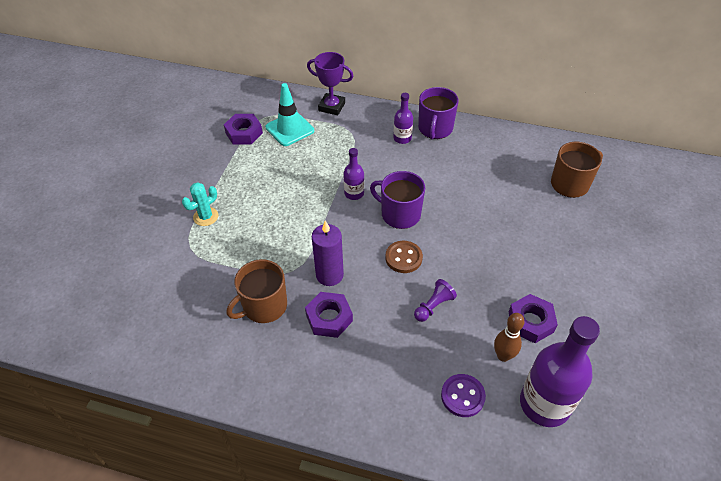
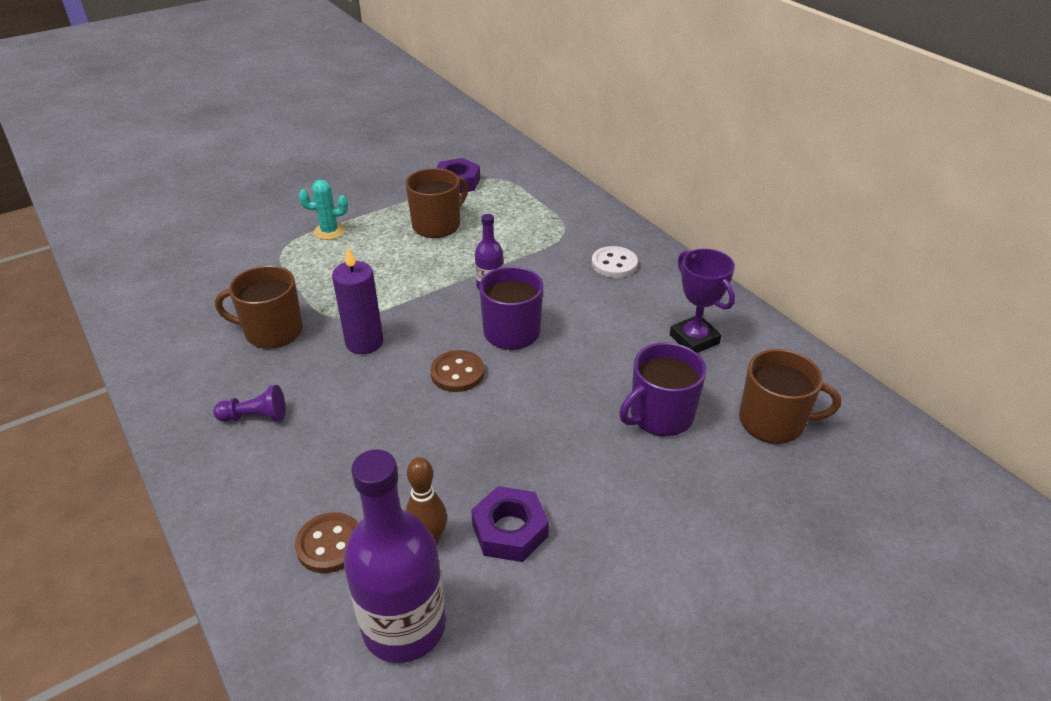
camera: 40 degrees right, 10 degrees down
(271, 171) = (437, 225): none -> brown mug
(290, 129) = (505, 199): turquoise traffic cone -> none
(329, 318) = (311, 378): purple nut -> none
(332, 107) = (576, 200): purple trophy -> purple trophy (694, 339)
(402, 138) = (614, 264): purple bottle -> white button
(433, 306) = (424, 437): purple pawn -> purple pawn (255, 417)
(435, 129) = (666, 274): purple mug -> purple mug (660, 415)
(462, 396) = (330, 544): purple button -> brown button

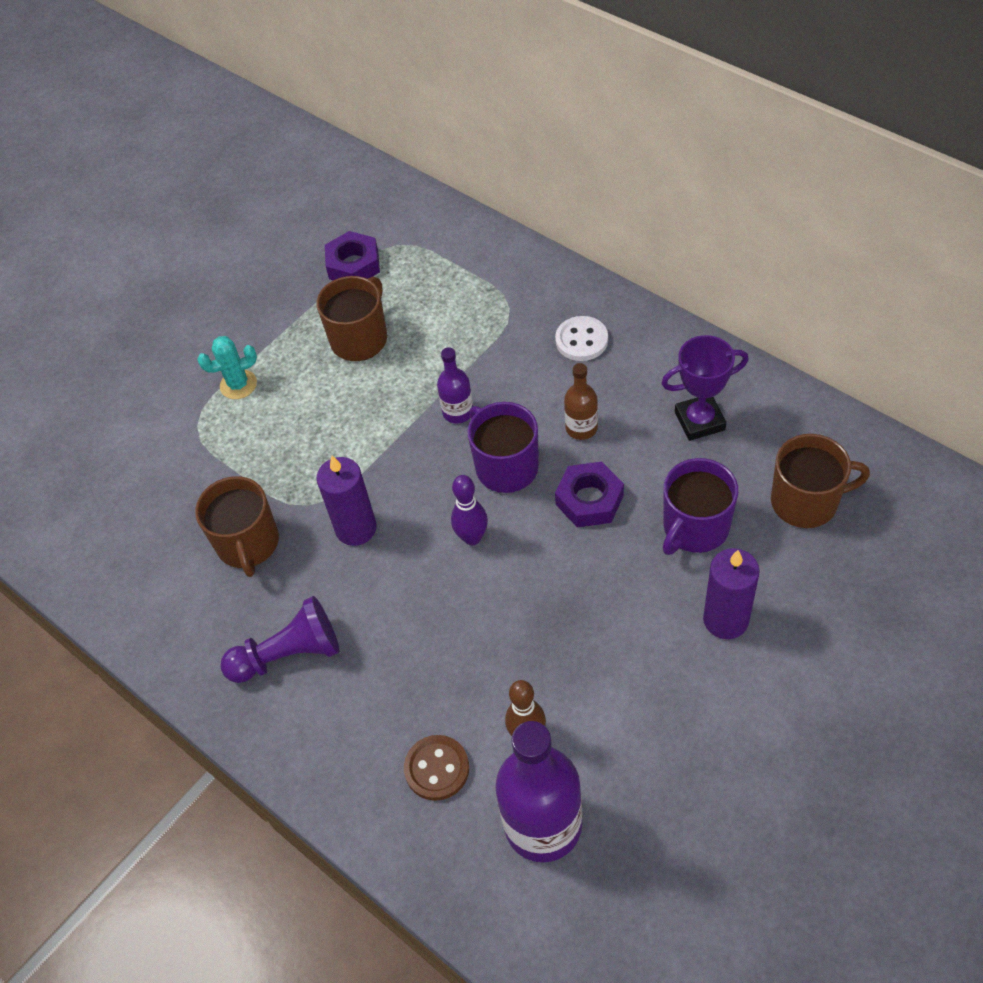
camera: 10 degrees left, 15 degrees up
(255, 417) = (289, 654): purple pawn -> purple pawn, size x1.59
(272, 331) = (248, 543): brown mug -> brown mug turned 90 degrees counterclockwise
(457, 373) = (472, 537): brown button -> purple bowling pin
(510, 530) = (598, 701): purple nut -> purple nut (589, 500)
(588, 320) = (581, 428): none -> brown bottle
(662, 496) = (725, 619): none -> purple candle
(694, 339) = (699, 421): purple trophy -> purple trophy turned 60 degrees counterclockwise

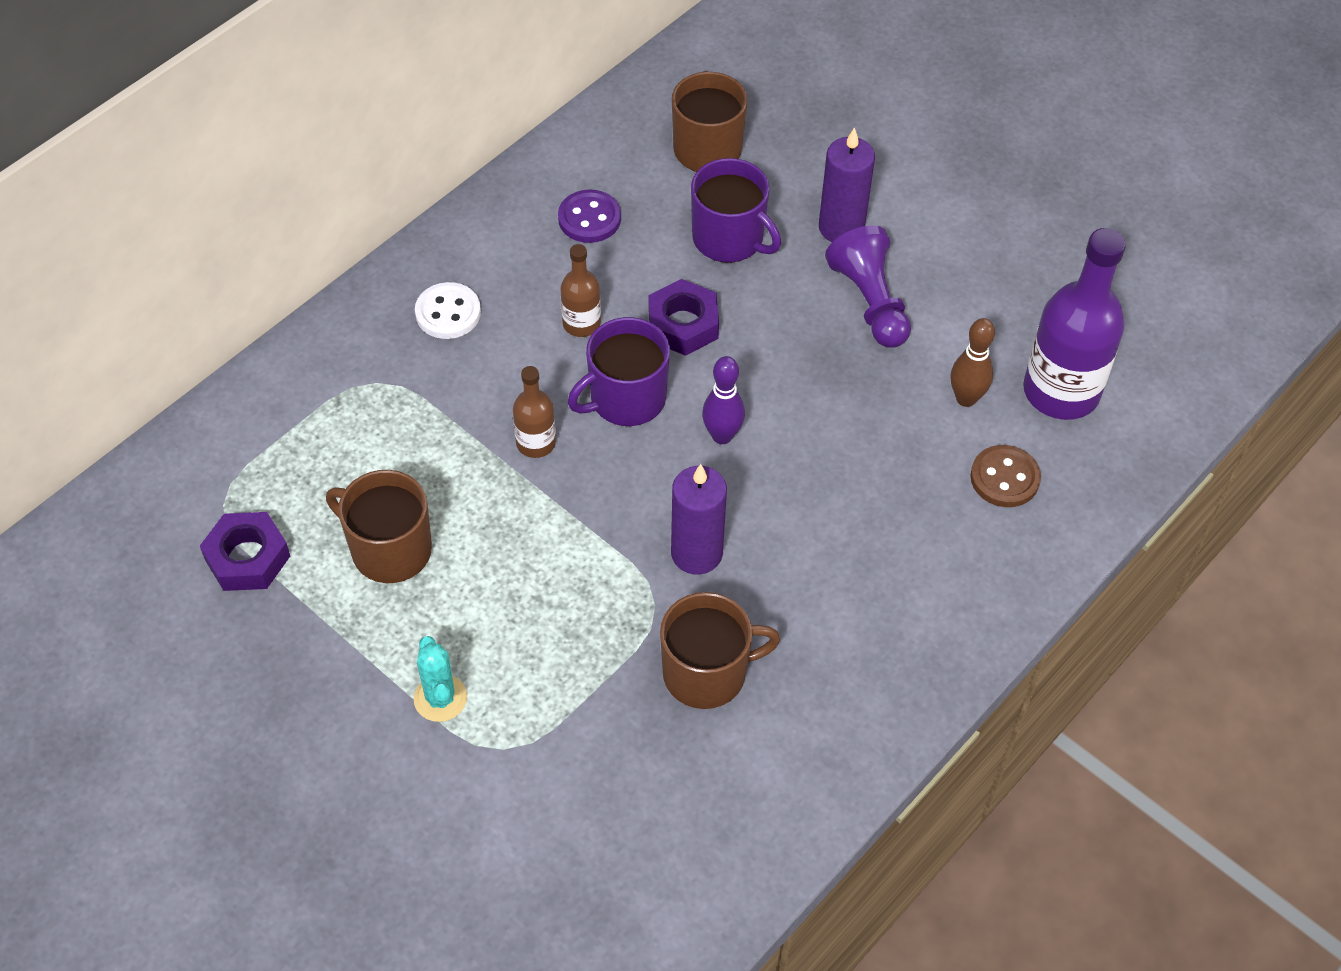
camera: 95 degrees left, 0 degrees up
(289, 654) = (866, 621): purple pawn -> purple pawn (870, 302)
(458, 412) = (536, 443): purple bottle -> brown bottle
(699, 421) = (589, 218): purple trophy -> purple button

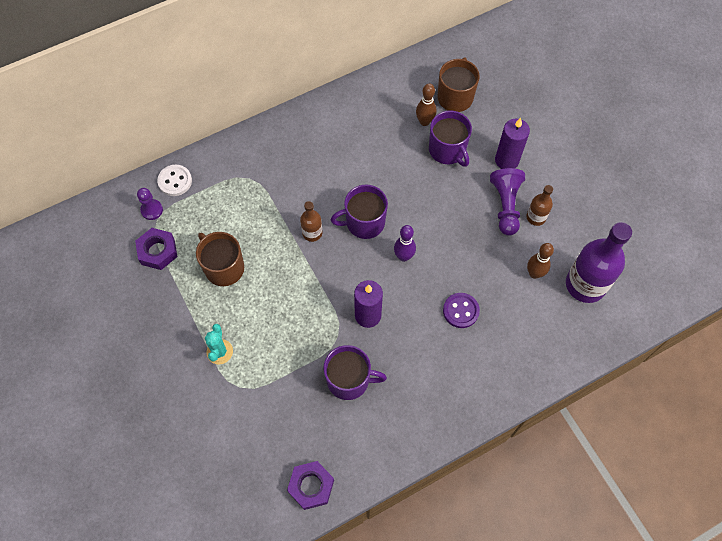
camera: 20 degrees right, 10 degrees up
(207, 489) = (152, 210): none -> purple pawn
(448, 313) = (295, 151): white button -> white button (175, 181)
(581, 323) = (357, 175): brown bottle -> brown bottle (536, 217)
(589, 218) = (382, 119): purple button -> purple button (460, 311)
(668, 202) = (424, 122): none -> brown bowling pin
(683, 324) = (407, 190): purple nut -> purple nut (311, 486)
(707, 673) = (349, 380): brown mug -> purple mug
(1004, 478) = (537, 323): brown button -> none

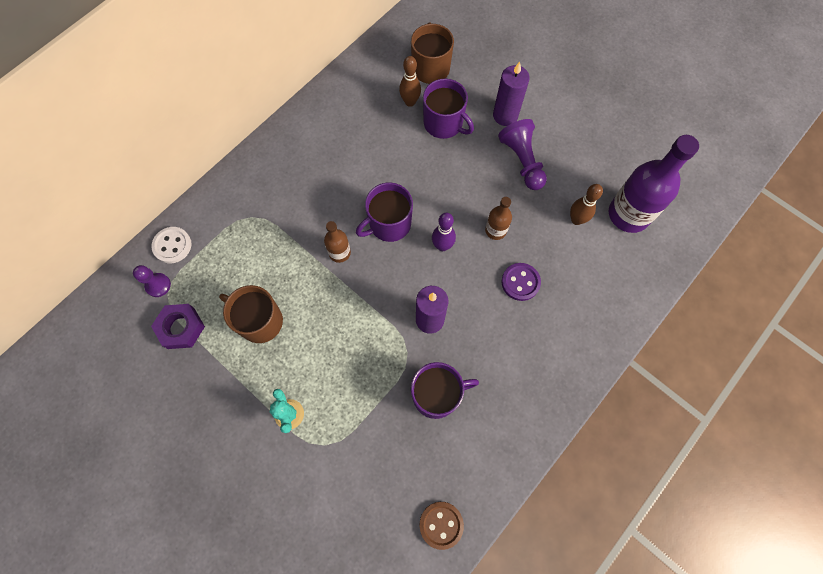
camera: 20 degrees left, 5 degrees up
(311, 486) = (441, 525): purple nut -> brown button
(536, 217) = (555, 163): brown bottle -> brown bottle (495, 230)

